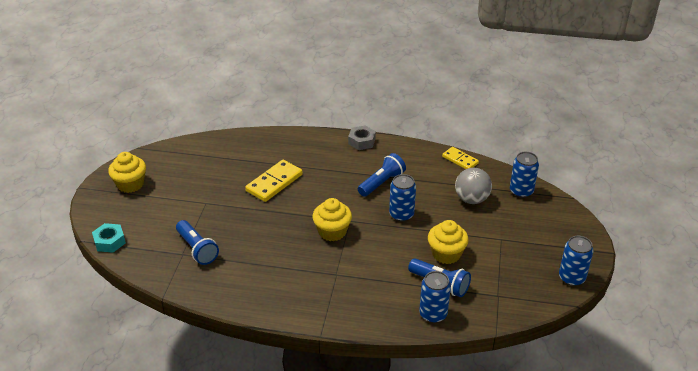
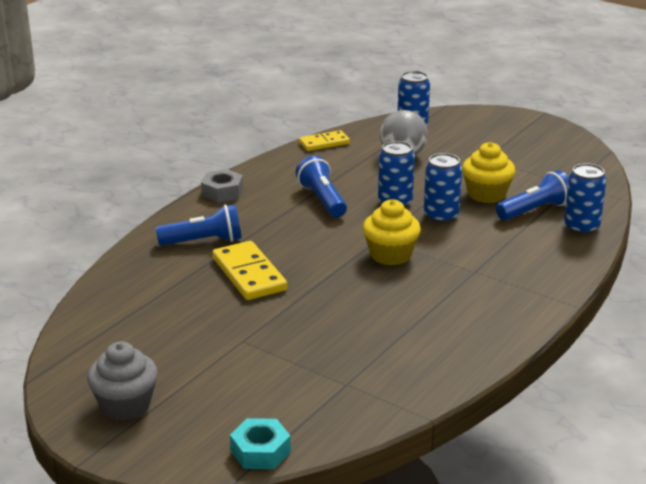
camera: 65 degrees left, 10 degrees down
(130, 184) = (125, 405): yellow cupcake -> grey cupcake
(197, 249) = (345, 368): blue flashlight -> blue flashlight (204, 241)
(571, 278) = (569, 141): blue can -> blue can (441, 216)

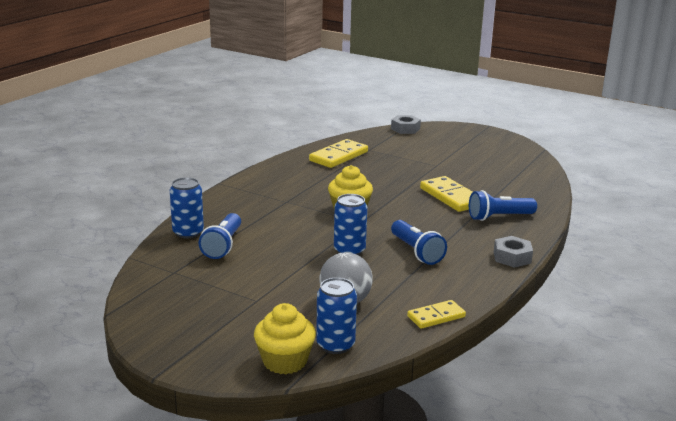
camera: 175 degrees right, 5 degrees down
(125, 405) = (484, 141): grey cupcake -> none
(260, 451) = (405, 129): turquoise nut -> grey nut
(400, 365) = (338, 156): none -> yellow domino
(441, 216) = (308, 240): blue can -> none
(486, 194) = (263, 260): yellow cupcake -> yellow cupcake (285, 361)
(534, 210) = (223, 246): blue flashlight -> blue flashlight turned 45 degrees counterclockwise

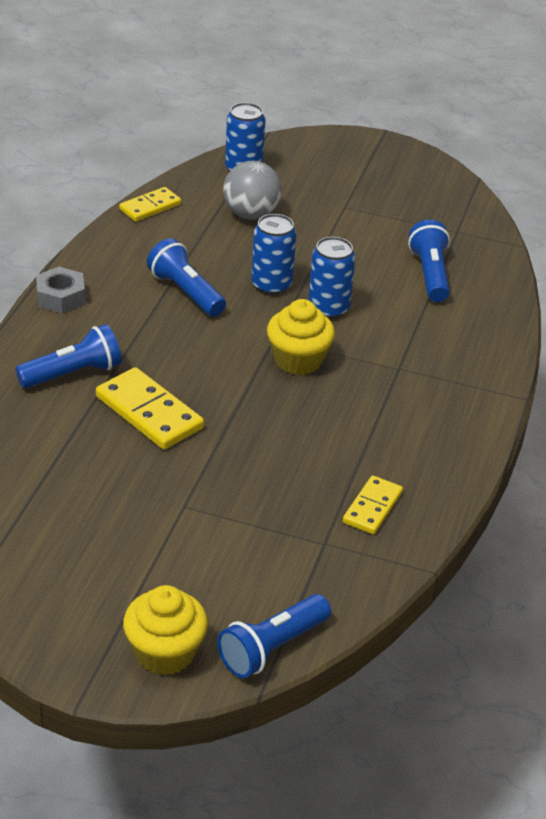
camera: 165 degrees right, 15 degrees up
(188, 232) = (488, 290): blue can -> blue can (328, 308)
(285, 361) = (283, 151): yellow cupcake -> yellow cupcake (165, 652)
(338, 156) = (372, 508): yellow domino -> yellow domino, size x0.63
(405, 129) = (272, 648): grey nut -> blue flashlight

